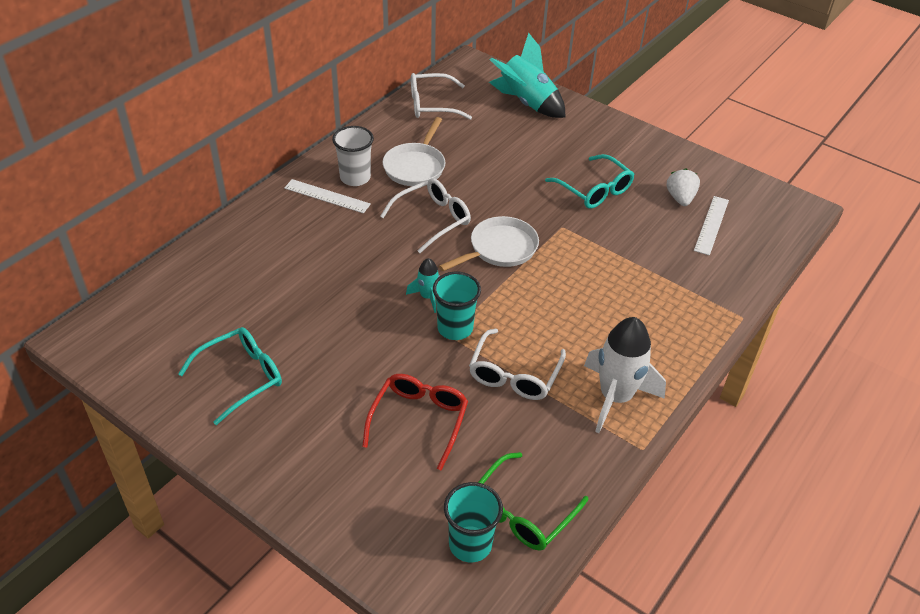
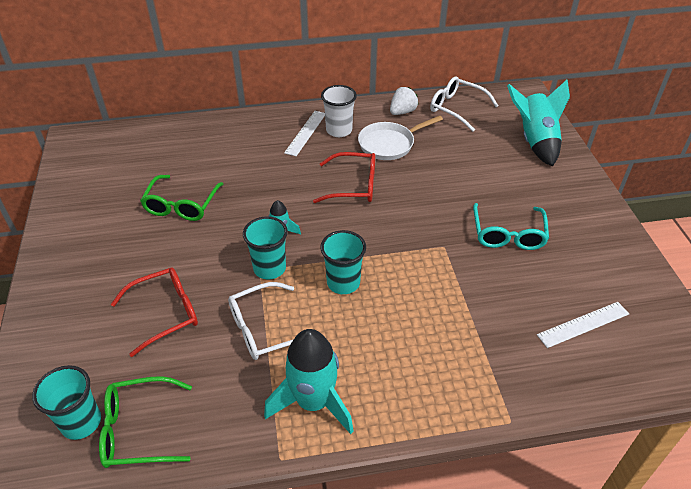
camera: 45 degrees right, 0 degrees up
(241, 377) = (112, 213): turquoise glasses -> none
(301, 328) = (181, 205): none -> green glasses
(327, 196) = (305, 133): white ruler -> white ruler turned 45 degrees clockwise
(433, 219) = (354, 186): white glasses -> red glasses
(499, 249) = (373, 233): white pan -> none
(526, 301) = (343, 283): none -> turquoise cup
(615, 397) = (313, 402): white rocket -> turquoise rocket
(680, 198) = (580, 285): white strawberry -> white strawberry (402, 112)

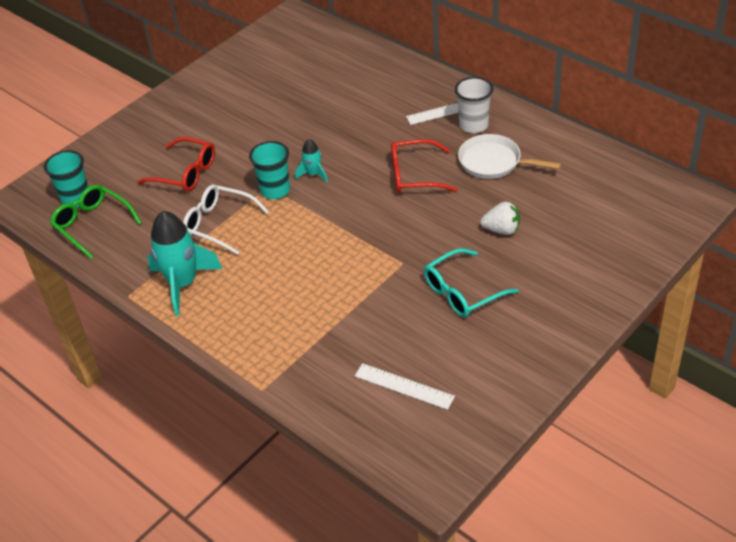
camera: 55 degrees right, 0 degrees up
(181, 205) = (287, 110): green glasses -> none
(343, 283) = (302, 233): turquoise cup -> none
(354, 186) = (414, 175): red glasses -> red glasses turned 120 degrees clockwise
(402, 112) = (551, 143): white strawberry -> white strawberry (502, 230)
(456, 108) = (604, 170): white glasses -> none
(535, 141) = (621, 244): turquoise rocket -> none

